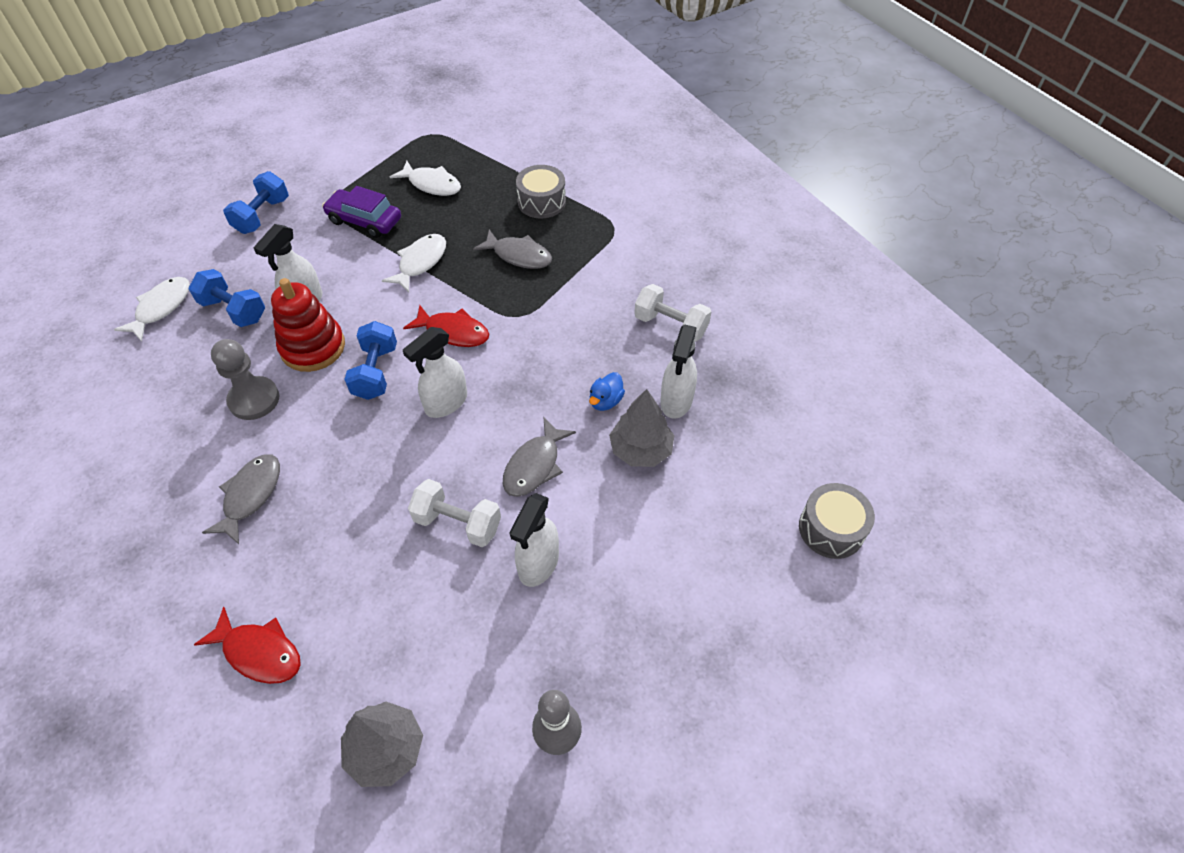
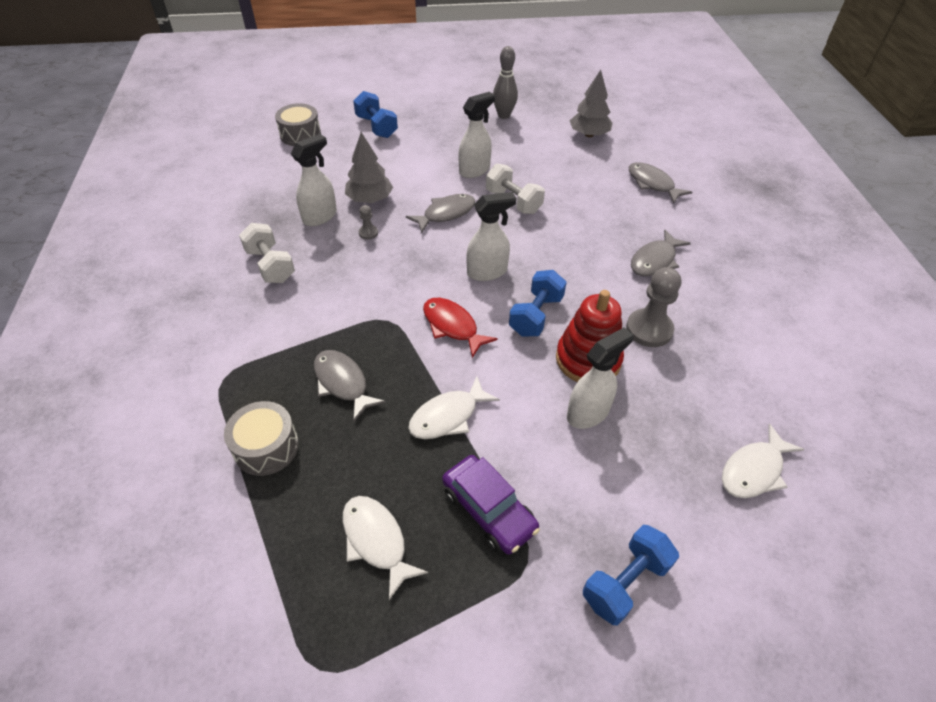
camera: 155 degrees left, 5 degrees down
(234, 310) = (667, 433): blue dumbbell -> blue dumbbell (376, 127)
(259, 652) = (652, 184): red fish -> grey fish
(605, 401) = (368, 233): blue duck -> grey pawn

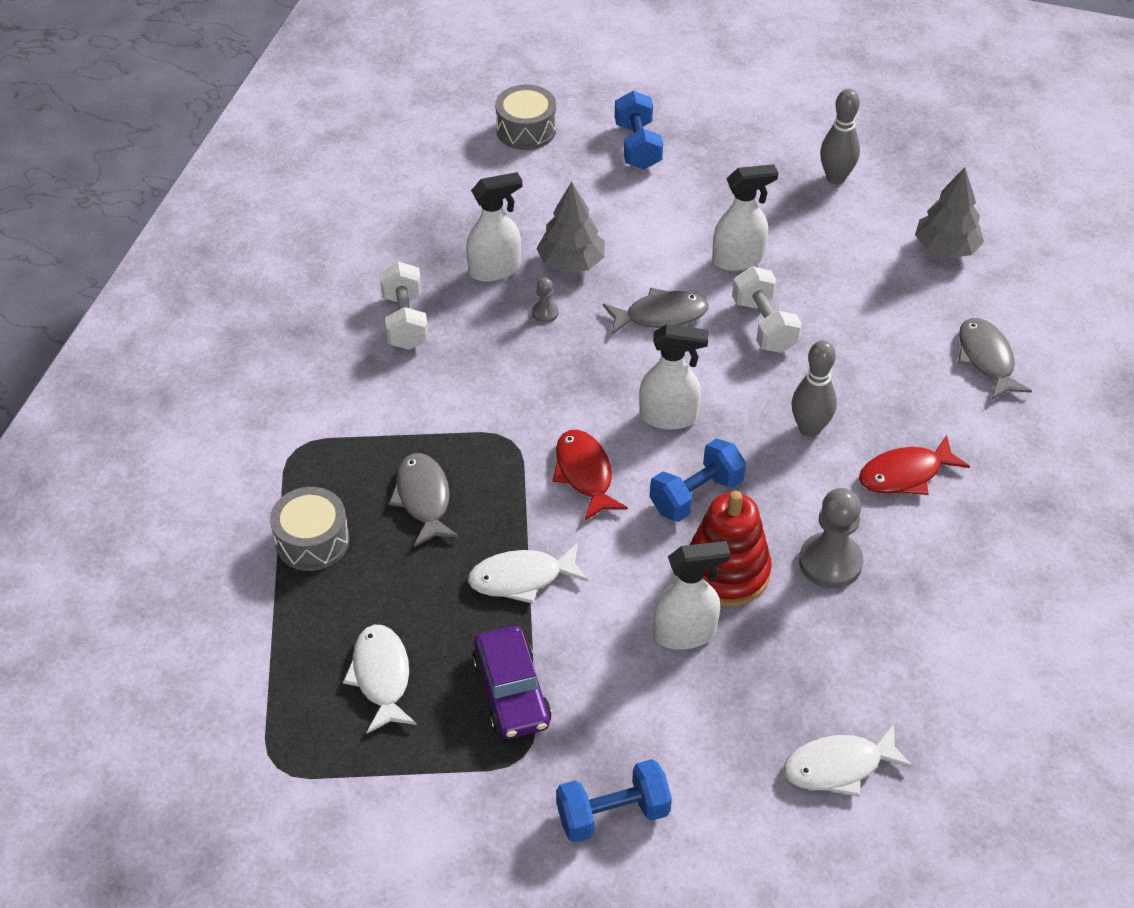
camera: 25 degrees right, 0 degrees up
(580, 252) = (809, 428): none -> grey bowling pin
(655, 260) = (905, 474): grey fish -> red fish

